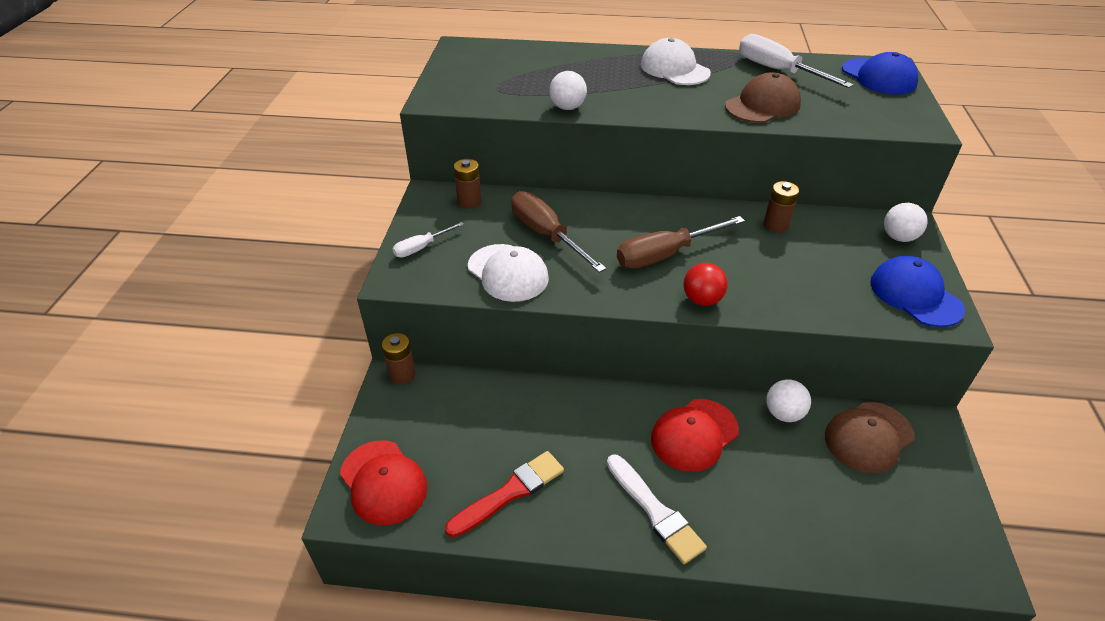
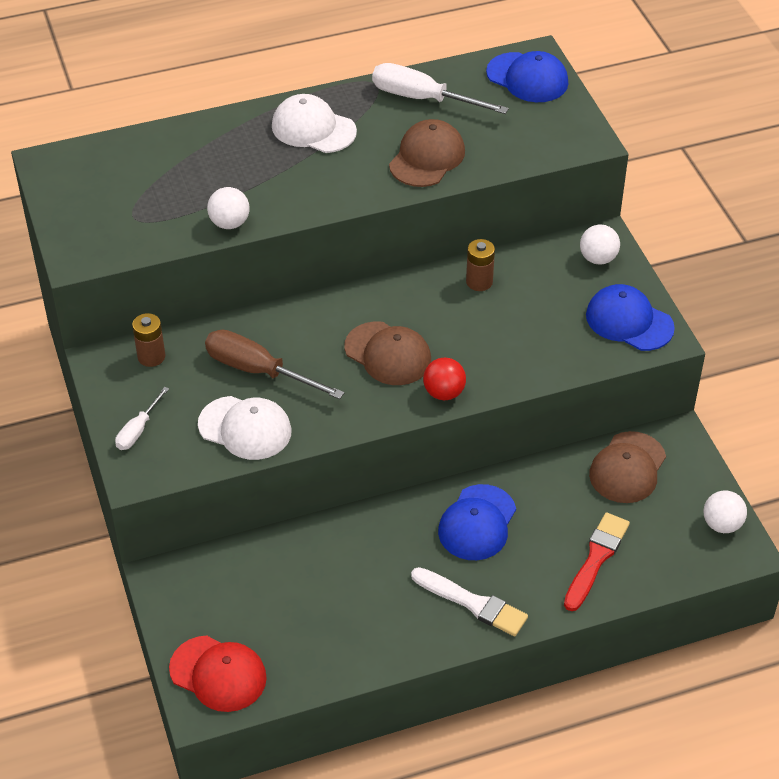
camera: 25 degrees left, 5 degrees up
(402, 374) = (166, 569): brown battery -> none
(510, 493) = (339, 637): red brush -> red brush (596, 559)
(665, 255) = (388, 354): brown screwdriver -> brown cap
(694, 435) = (477, 523): red cap -> blue cap
(783, 413) = (548, 473): white ball -> white ball (722, 524)

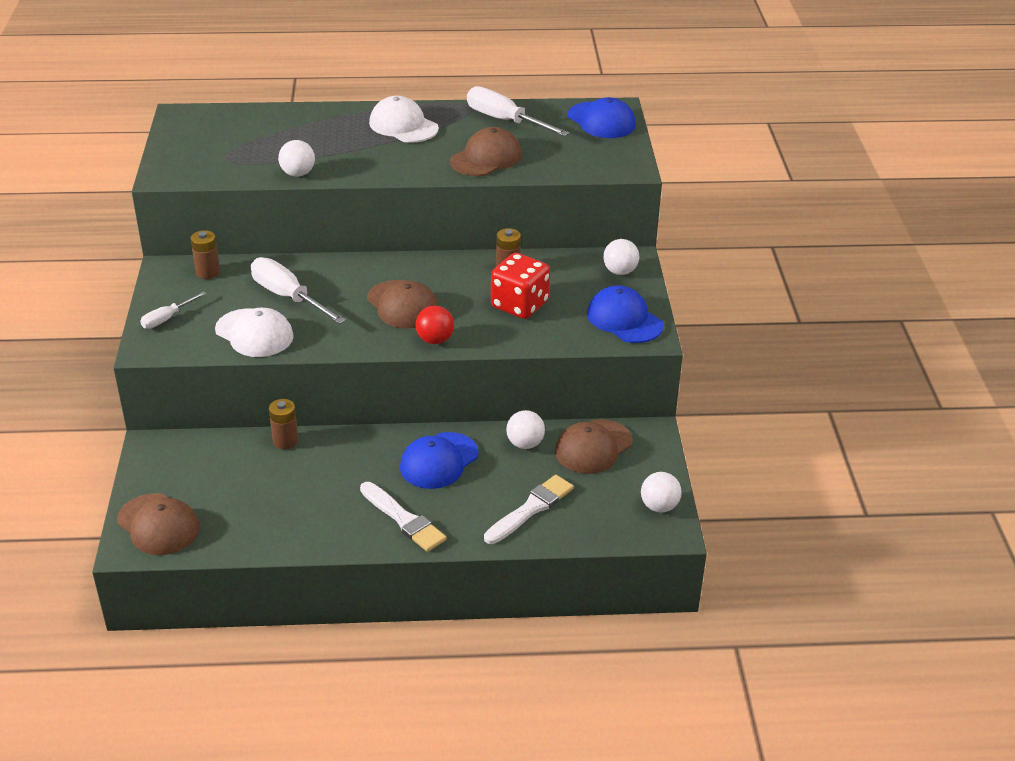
camera: 15 degrees right, 10 degrees down
(218, 674) = (158, 524): red cap -> brown cap
(258, 371) = (288, 297): brown screwdriver -> white screwdriver
(304, 537) = (285, 441): none -> brown battery
(512, 326) = (519, 305): none -> red dice
(556, 480) = (525, 444): none -> white ball
(596, 559) = (531, 509): red brush -> white brush

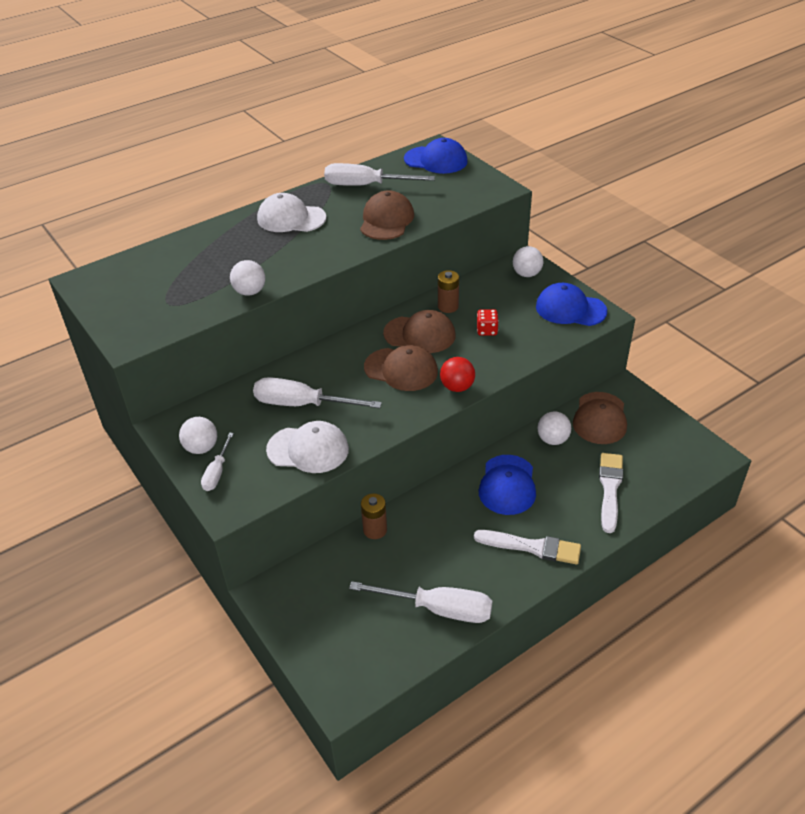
camera: 30 degrees left, 5 degrees up
(158, 524) = (345, 663): brown cap -> brown cap (420, 334)
(208, 272) = (209, 414): brown battery -> none
(271, 525) = (438, 609): none -> white screwdriver
(519, 305) = (487, 330): red dice -> red dice, size x0.50
(659, 506) = (688, 441): white ball -> white ball (201, 448)

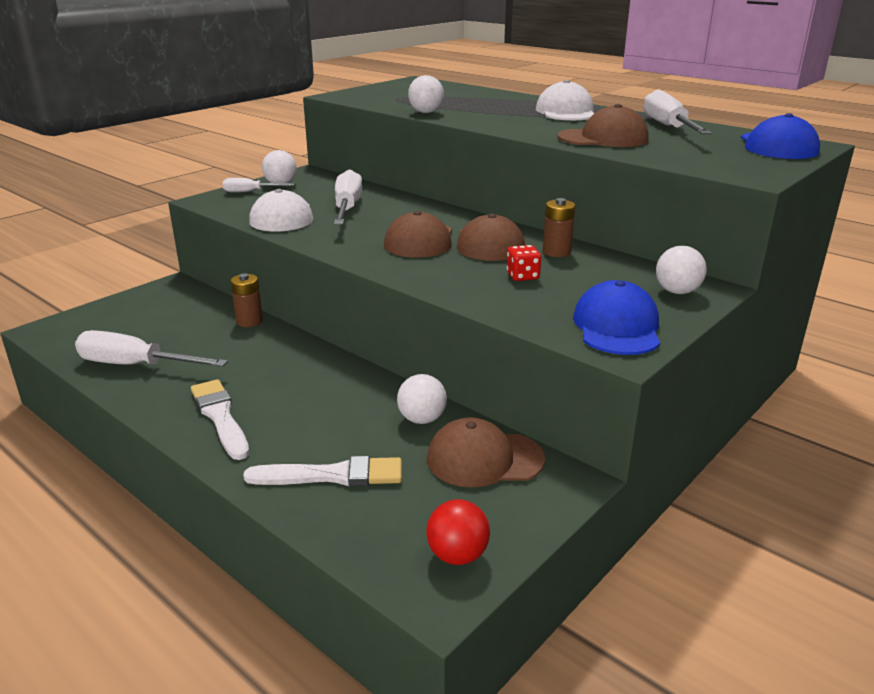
camera: 75 degrees right, 15 degrees down
(438, 609) = (136, 365): white screwdriver -> white screwdriver turned 105 degrees clockwise
(457, 387) = (399, 269): red ball -> red ball (457, 555)
(507, 485) = (326, 391): blue cap -> none
(532, 547) = (220, 417): white brush -> white brush turned 150 degrees clockwise

